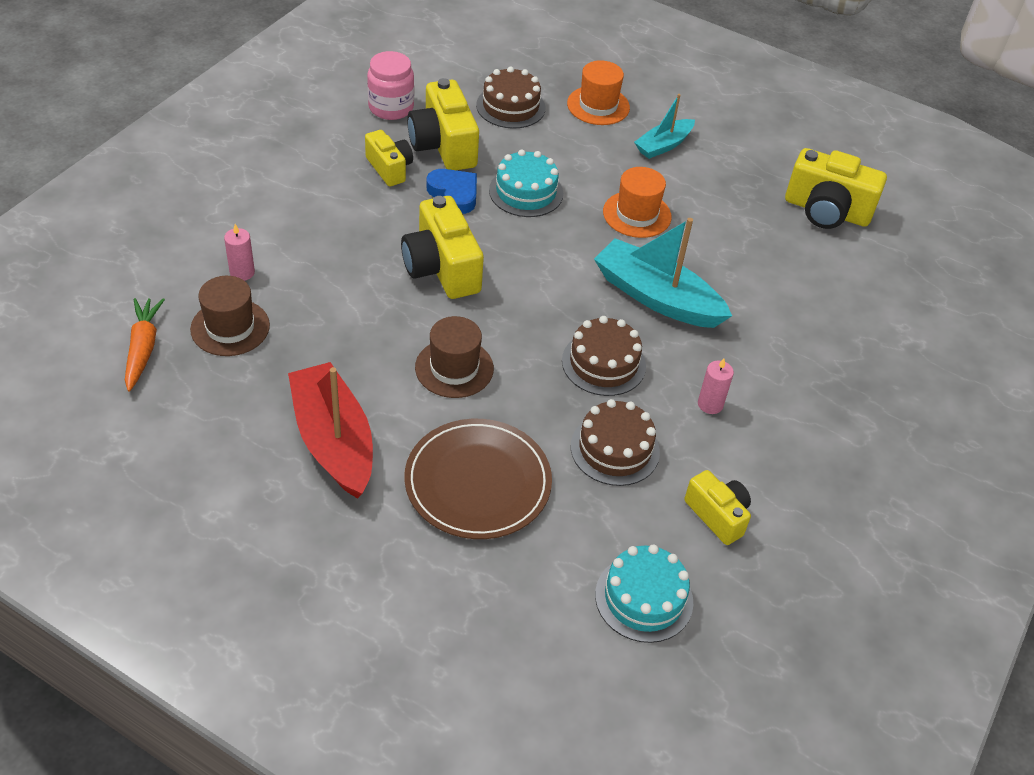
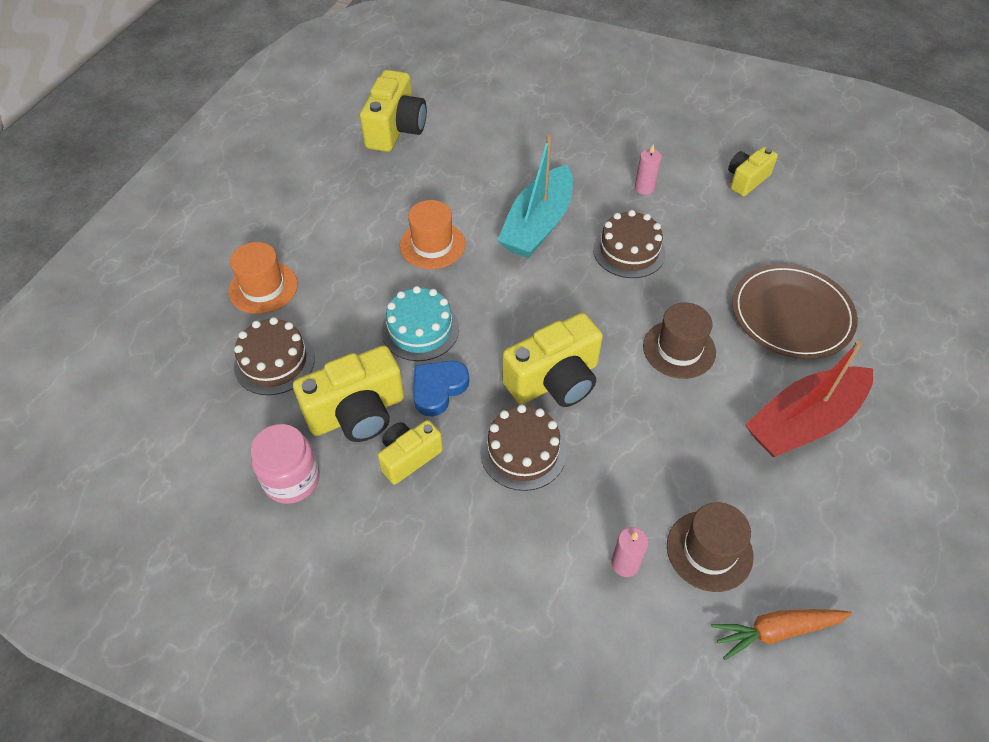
camera: 95 degrees left, 5 degrees up
(615, 449) = (715, 237): brown cake -> brown cake (523, 451)
(644, 598) = (836, 212): turquoise cake -> none
(663, 145) = (323, 234): turquoise boat -> none

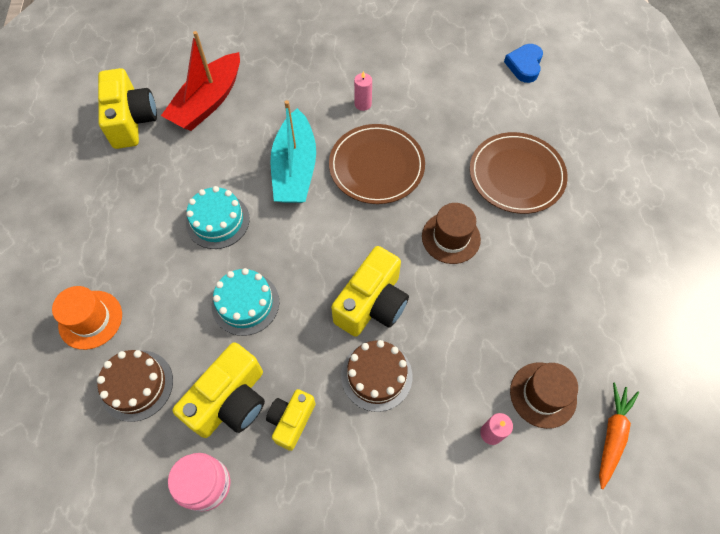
camera: 25 degrees left, 10 degrees up
(432, 245) = (218, 221): orange hat -> turquoise cake
(438, 389) = (286, 350): blue heart -> blue heart (524, 65)
(629, 251) = (376, 166): brown cake -> brown plate
(746, 180) = (436, 69): yellow camera -> none
(776, 631) = (612, 435): orange carrot -> orange carrot turned 150 degrees clockwise
(803, 422) = (561, 261): red boat -> red boat (208, 102)

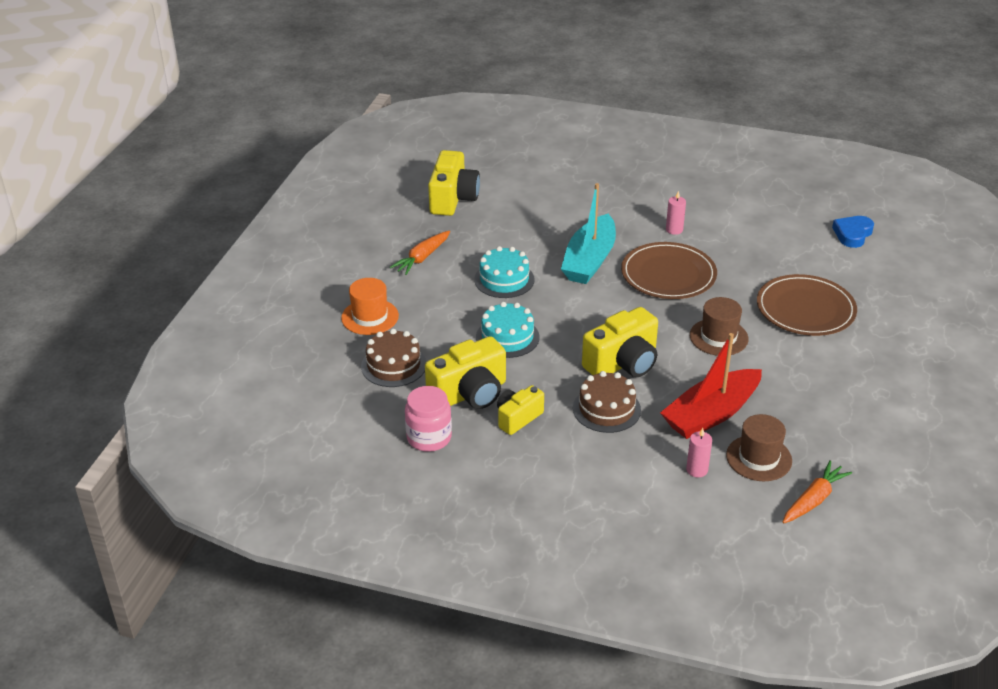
camera: 20 degrees right, 25 degrees down
(123, 214) = (422, 258): none -> orange carrot
(208, 102) = (527, 200): red boat -> red boat (711, 414)

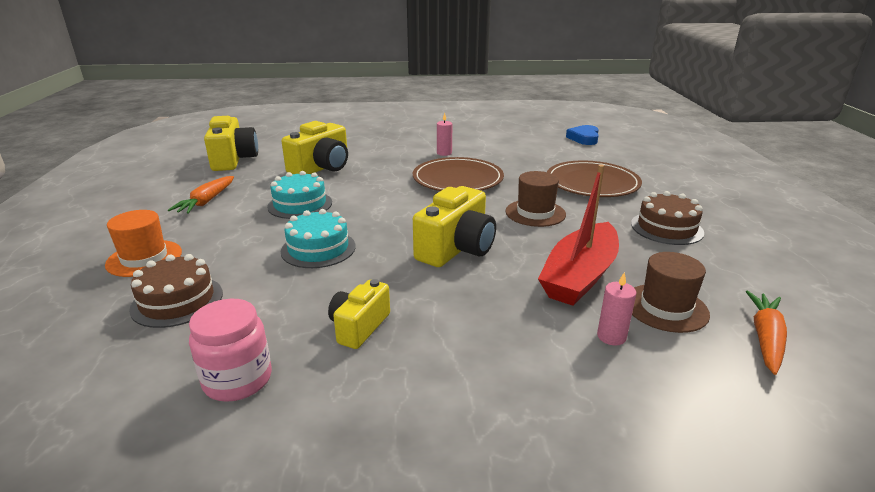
camera: 20 degrees left, 10 degrees down
(470, 393) = (287, 312): yellow camera -> yellow camera (321, 168)
(589, 260) = (380, 180): turquoise boat -> none
(606, 409) = (464, 294): brown cake -> brown cake (666, 228)

